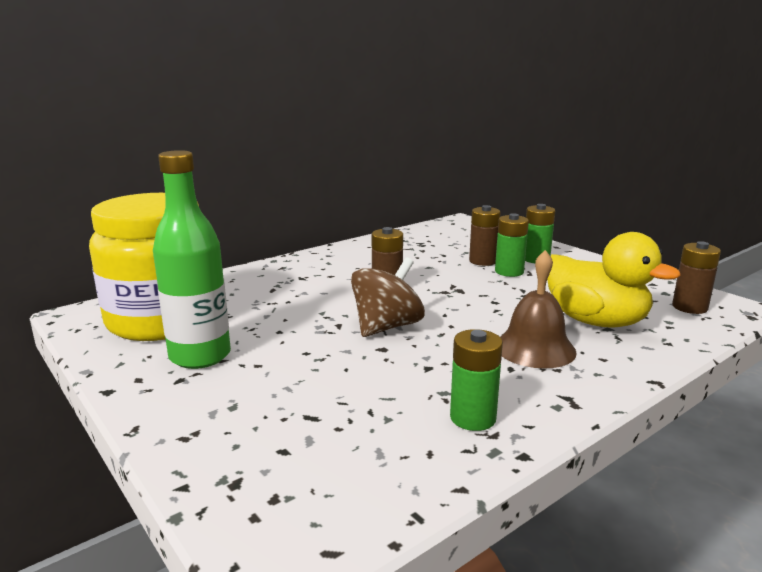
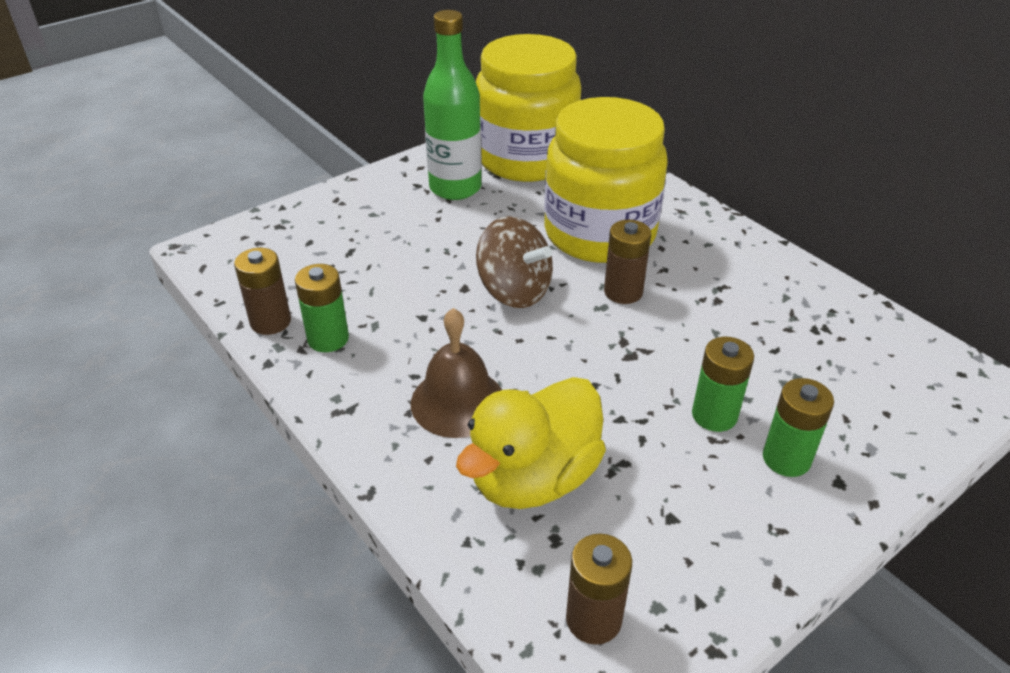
camera: 90 degrees right, 20 degrees up
(307, 294) = (599, 234): none -> yellow jar
(482, 261) = (756, 390): brown battery -> brown battery (270, 321)

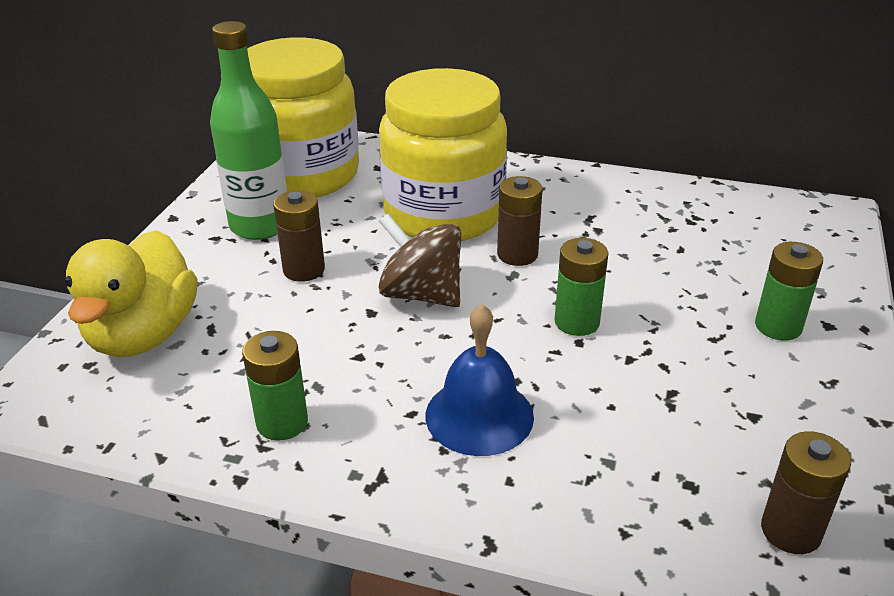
camera: 35 degrees left, 5 degrees down
(270, 321) = (196, 436): brown battery -> brown battery (304, 270)
(458, 402) = (479, 415): brown bell -> blue bell
(514, 291) = (421, 294): brown spinning top -> brown spinning top turned 150 degrees counterclockwise
(534, 478) = (617, 444): yellow duck -> yellow duck (143, 334)
(714, 415) = (695, 319): green battery -> green battery (577, 322)

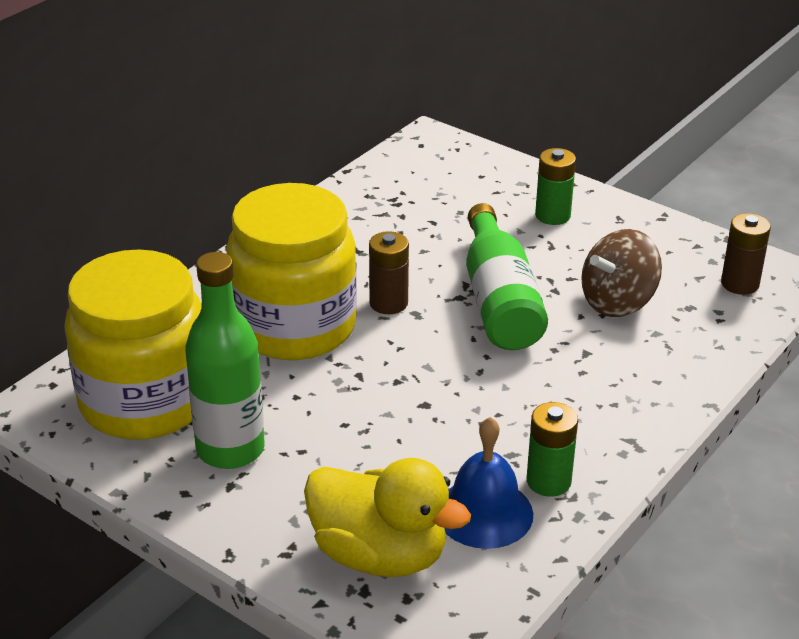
camera: 70 degrees left, 0 degrees up
(304, 270) = (333, 432): brown battery -> none
(421, 294) = (415, 370): brown spinning top -> brown spinning top (618, 302)
(479, 415) = (585, 377): blue bell -> blue bell (484, 513)
(577, 322) = (499, 300): green battery -> green bottle

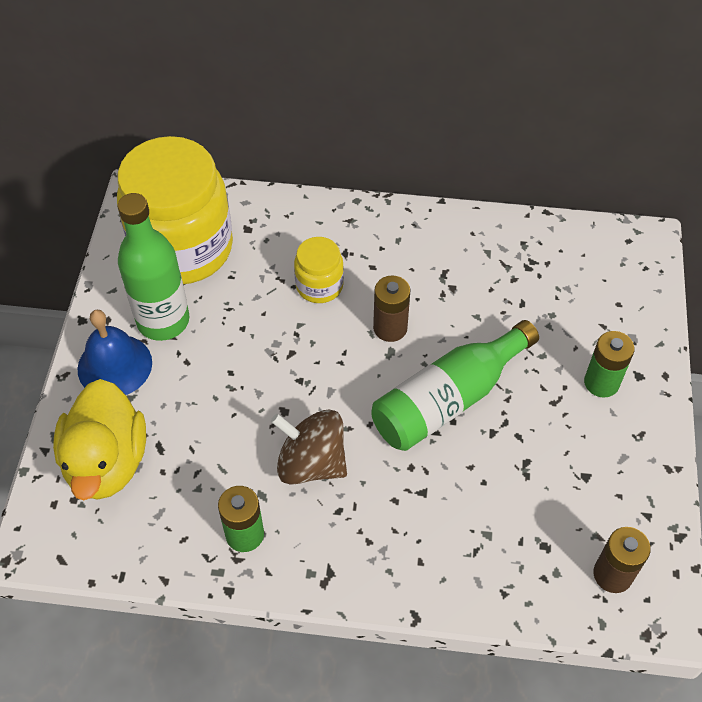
camera: 60 degrees right, 20 degrees up
(294, 327) = (319, 286): yellow jar -> yellow jar, size x0.46
(484, 513) = (185, 507): blue bell -> blue bell (114, 365)
(618, 302) = (510, 486): brown spinning top -> brown spinning top (311, 463)

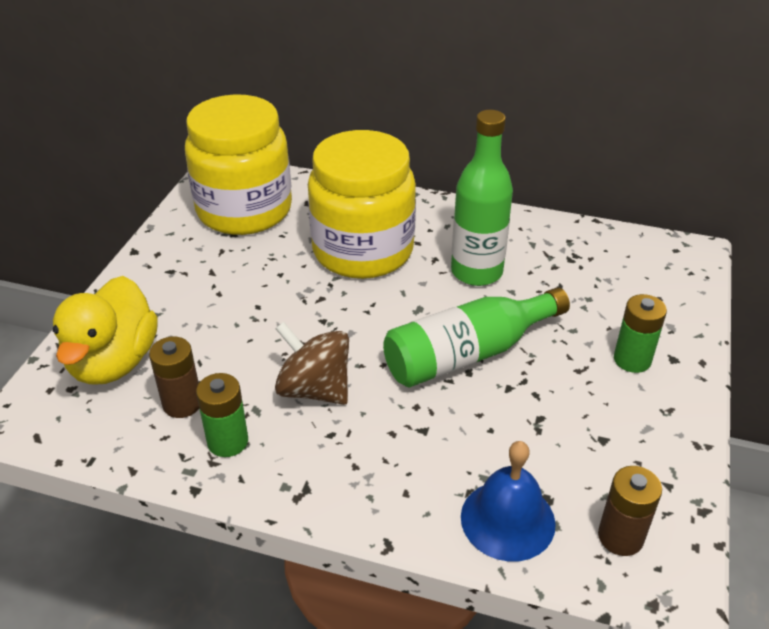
camera: 10 degrees right, 15 degrees down
(114, 365) = (150, 288): blue bell -> blue bell (507, 520)
(163, 321) = (208, 260): green bottle -> green bottle (476, 272)
(319, 286) = (363, 251): yellow jar -> yellow jar, size x2.18
(390, 328) = (423, 290): brown battery -> brown battery (182, 403)

